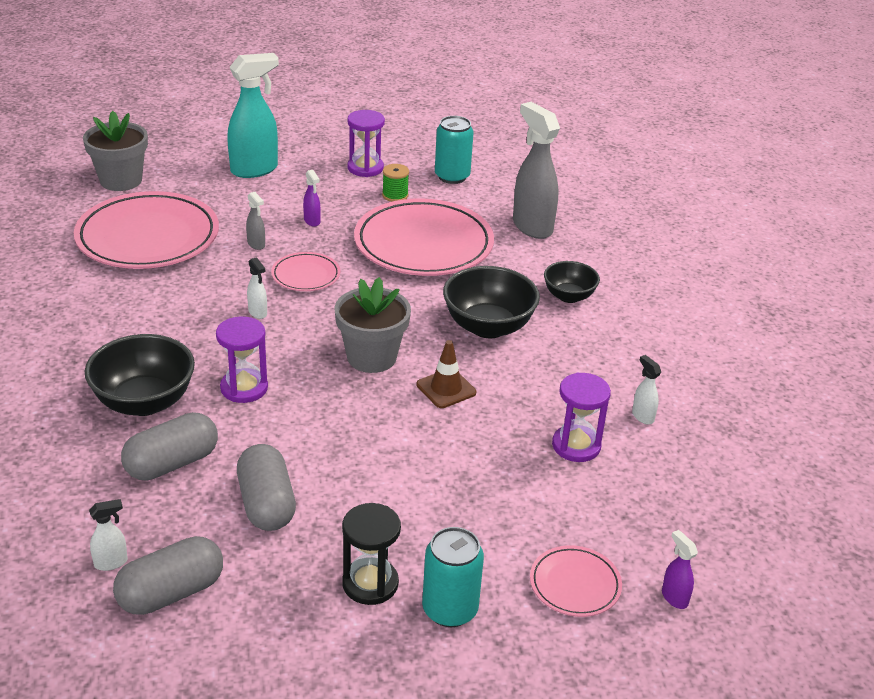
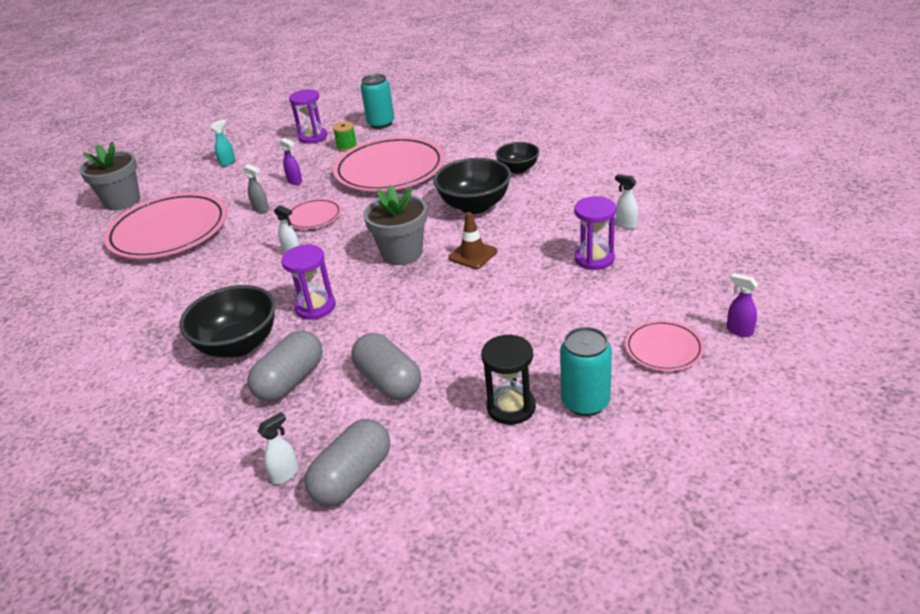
camera: 15 degrees left, 0 degrees up
(255, 170) = (228, 162): turquoise spray bottle -> turquoise spray bottle, size x0.44
(532, 227) = (460, 136): grey spray bottle -> none

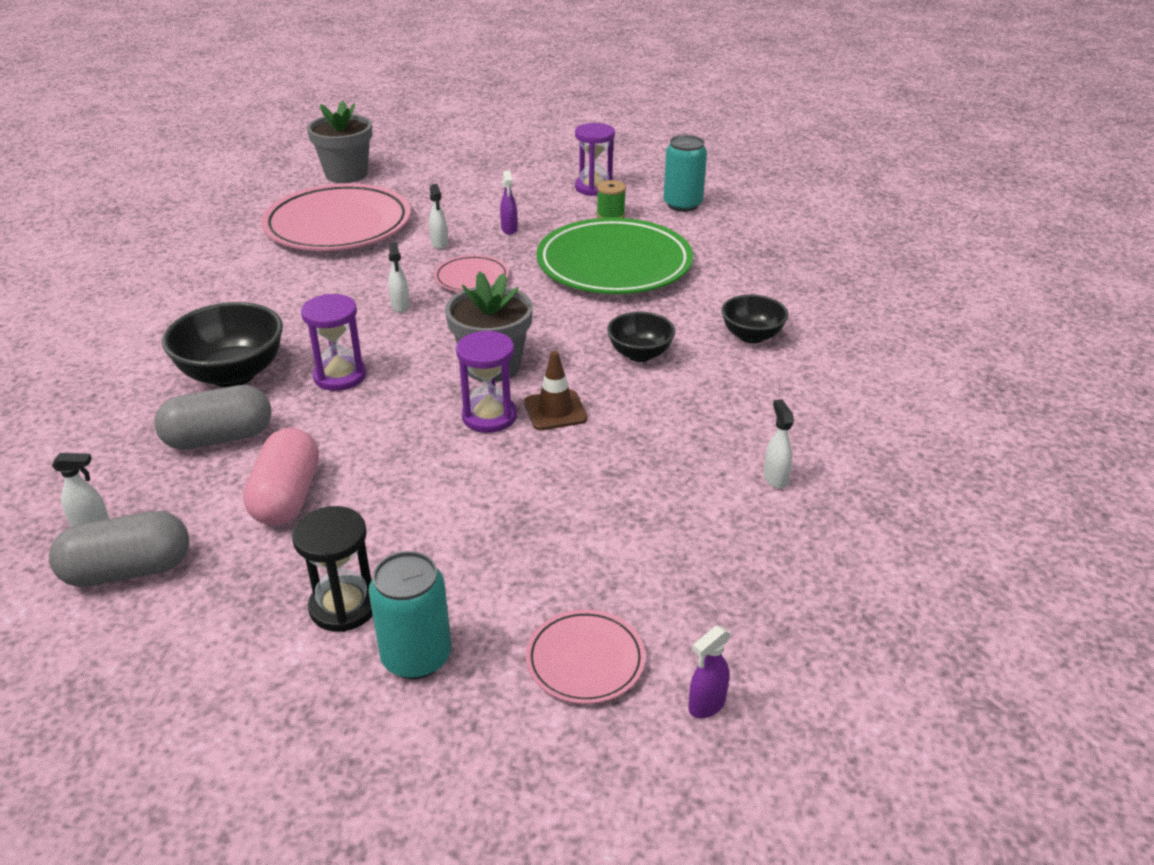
camera: 35 degrees right, 0 degrees up
(228, 162) = (481, 178): turquoise spray bottle -> none
(261, 209) = (439, 244): grey spray bottle -> white spray bottle
(389, 381) = (287, 497): grey capsule -> pink capsule
(390, 170) = (614, 264): pink plate -> green plate
(474, 205) = (640, 354): black bowl -> black bowl, size x0.61
(594, 259) = (674, 497): purple hourglass -> purple hourglass (489, 416)
(739, 331) = (706, 705): purple spray bottle -> purple spray bottle turned 120 degrees counterclockwise

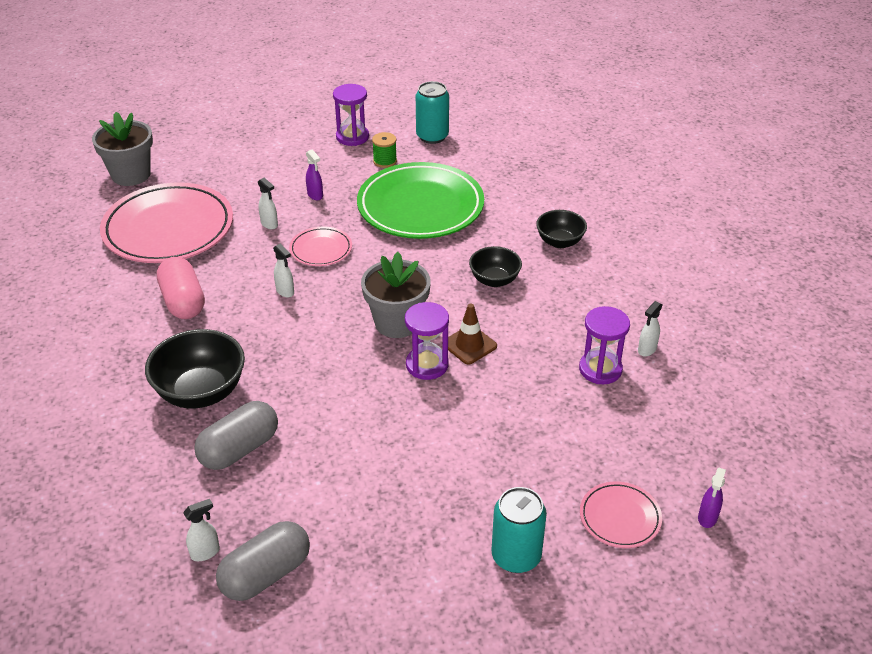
camera: 25 degrees left, 5 degrees up
(287, 497) = (333, 477): pink capsule -> pink capsule (183, 301)
(340, 376) = (288, 367): purple hourglass -> purple hourglass (600, 369)
(344, 606) = (441, 541): black hourglass -> none
(775, 478) = (647, 350): white spray bottle -> white spray bottle turned 105 degrees counterclockwise

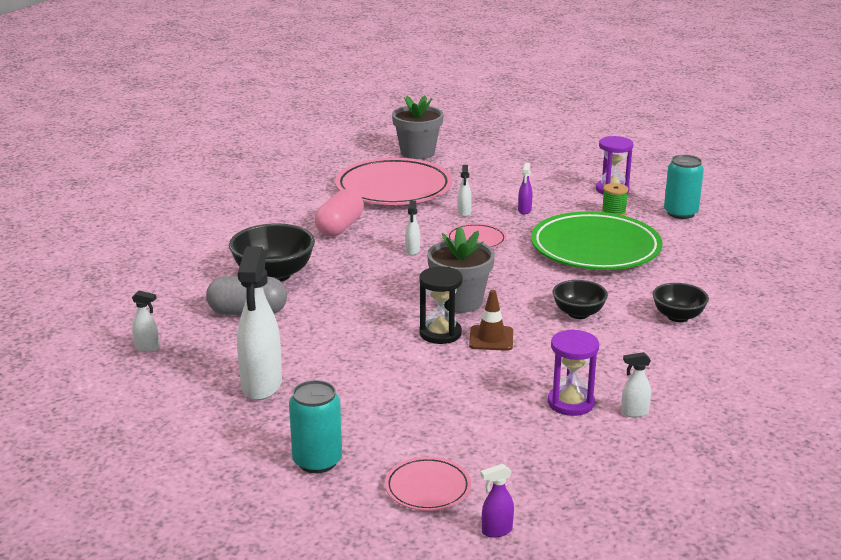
camera: 45 degrees right, 15 degrees down
(266, 574) = (160, 376): grey capsule -> none
(368, 518) = (261, 386): none -> white spray bottle
(427, 365) = (440, 333): purple hourglass -> black hourglass

